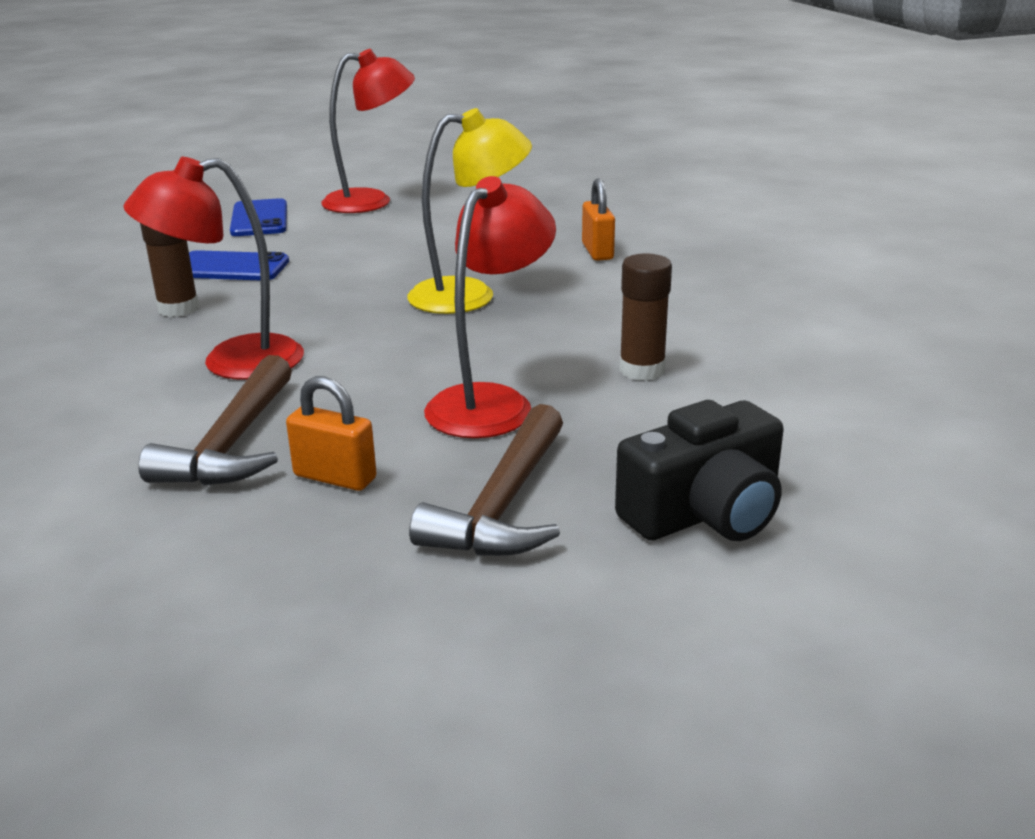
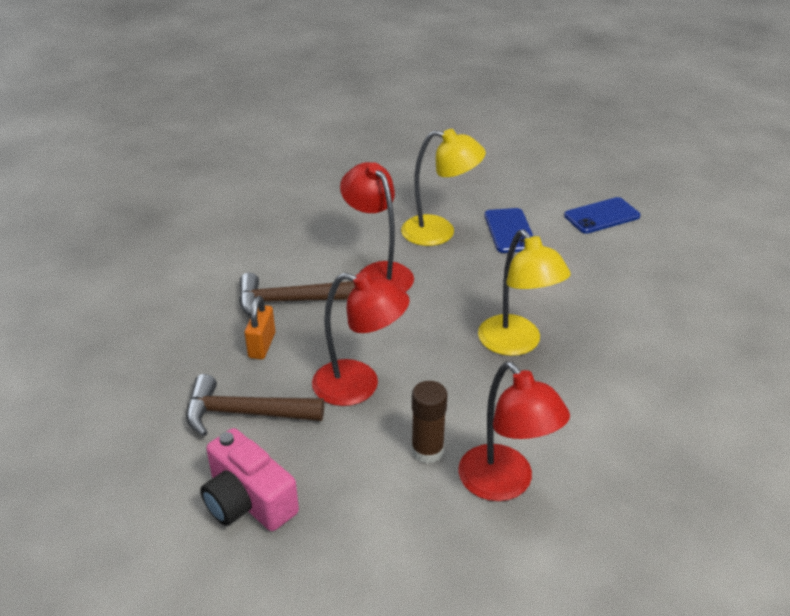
camera: 75 degrees right, 10 degrees up
(178, 309) = (439, 232): brown glue stick -> yellow lamp
(371, 201) = (674, 254): red lamp -> red lamp (505, 484)
(597, 252) = (642, 396): orange padlock -> none
(705, 513) = (248, 501): black camera -> pink camera

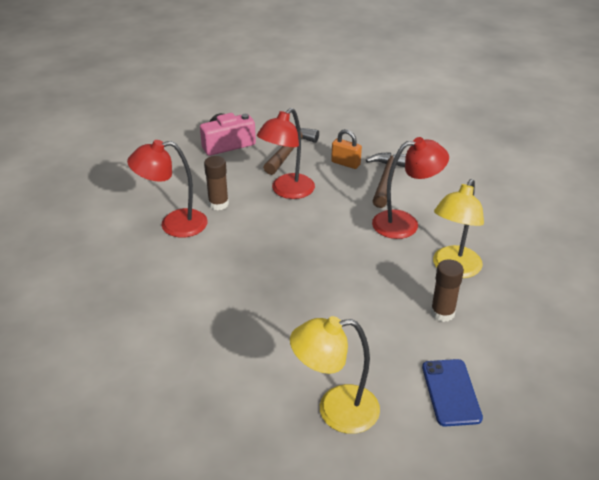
camera: 110 degrees right, 0 degrees up
(510, 231) = (442, 313): blue phone -> brown glue stick
(516, 344) = (288, 267): yellow lamp -> yellow lamp (335, 410)

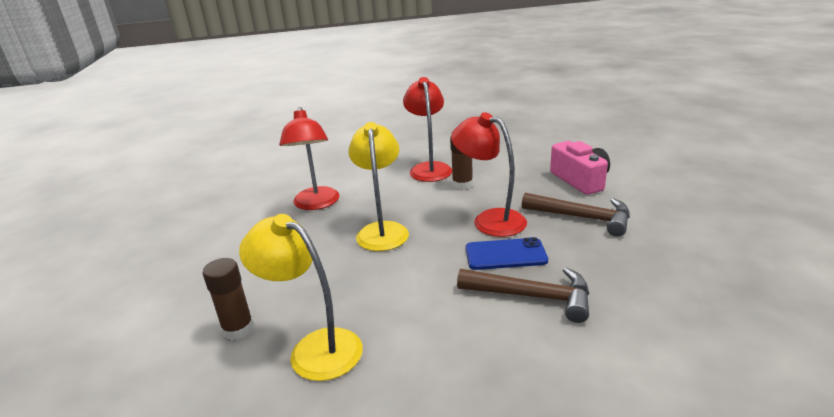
camera: 95 degrees right, 10 degrees down
(335, 410) = (160, 253): yellow lamp -> yellow lamp (382, 230)
(345, 163) = (565, 260): orange padlock -> none
(405, 223) = (422, 308): red lamp -> red lamp (316, 204)
(451, 392) = (123, 324): blue phone -> blue phone (505, 254)

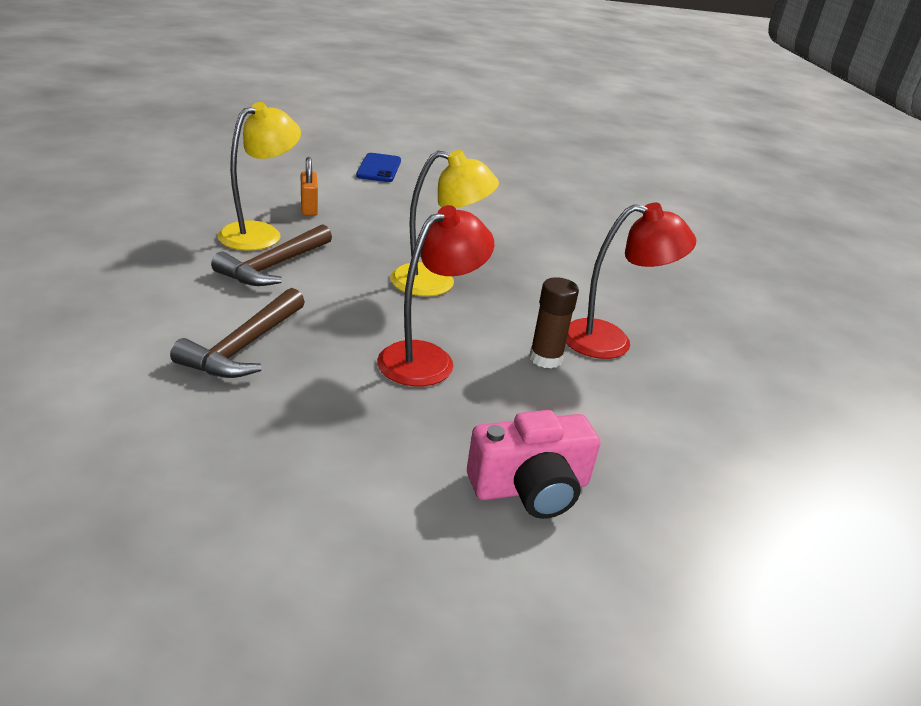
camera: 90 degrees right, 5 degrees up
(238, 329) = (309, 208): brown glue stick -> orange padlock
(316, 204) = (518, 252): red lamp -> none
(505, 254) = (337, 350): blue phone -> blue phone (379, 168)
(583, 218) = (395, 443): brown hammer -> brown hammer (273, 266)

